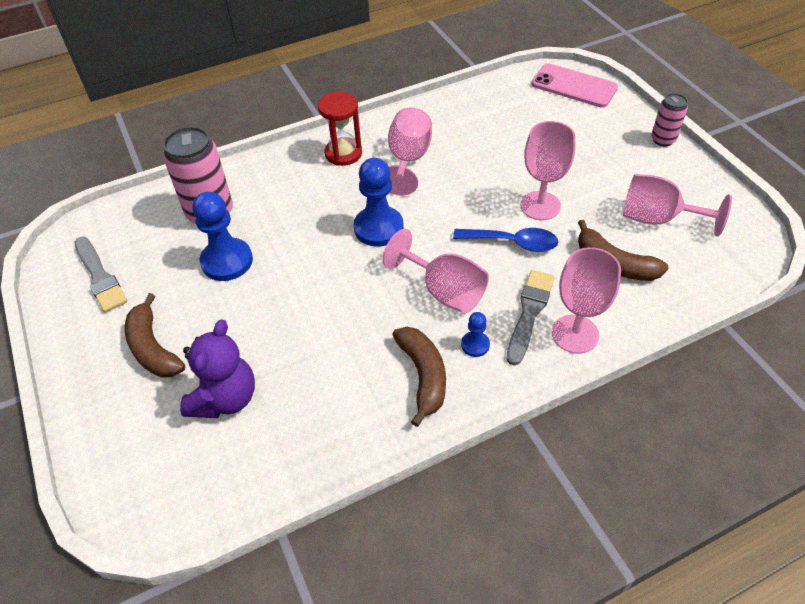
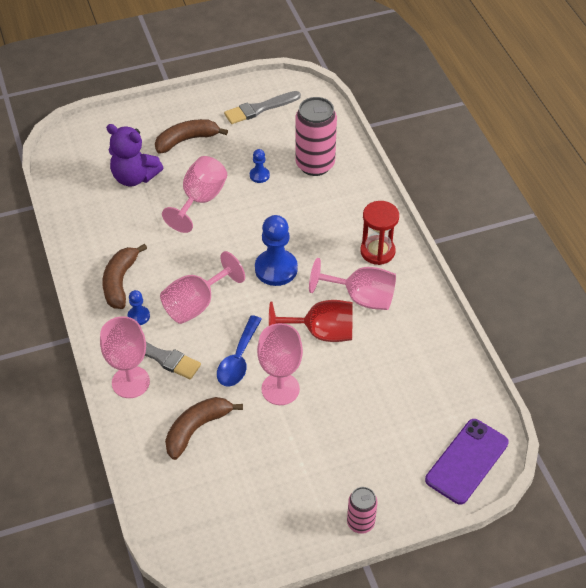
camera: 95 degrees right, 0 degrees up
(227, 261) = (259, 175): blue pawn -> blue pawn, size x0.50
(423, 376) = (120, 282): brown banana -> brown banana turned 105 degrees clockwise
(460, 183) = (321, 332): none -> red goblet
(574, 86) = (467, 461): pink phone -> purple phone
(657, 219) = (244, 480): pink goblet -> pink goblet (200, 200)

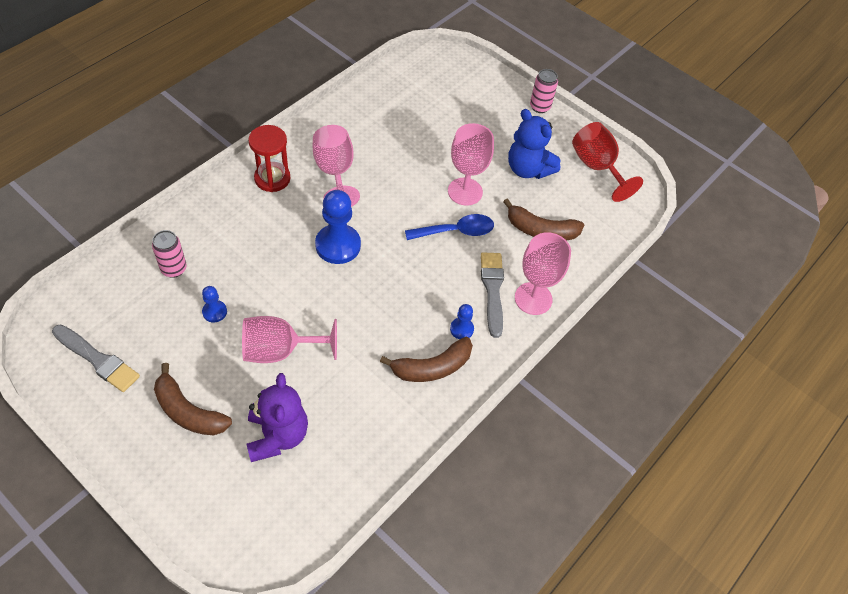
camera: 125 degrees left, 5 degrees up
(196, 304) = (418, 289): pink goblet -> none
(277, 460) = (528, 169): none -> blue teddy bear
(315, 164) = (174, 269): pink can -> pink can, size x0.56
(321, 332) = (390, 186): red goblet -> red goblet (597, 167)
(467, 461) = (449, 67): purple phone -> none

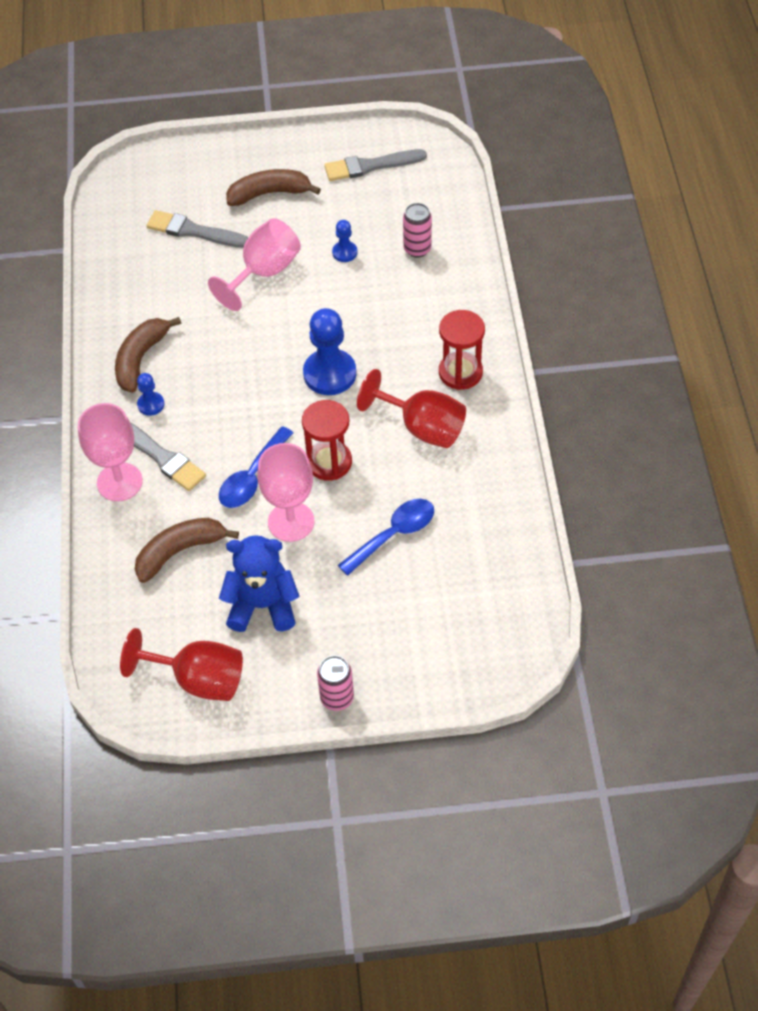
camera: 140 degrees right, 0 degrees up
(277, 435) = (193, 231): purple teddy bear -> grey brush
(335, 172) = (422, 427): pink goblet -> red goblet
(406, 201) = (329, 462): none -> red hourglass
(423, 141) = (393, 535): none -> blue spoon

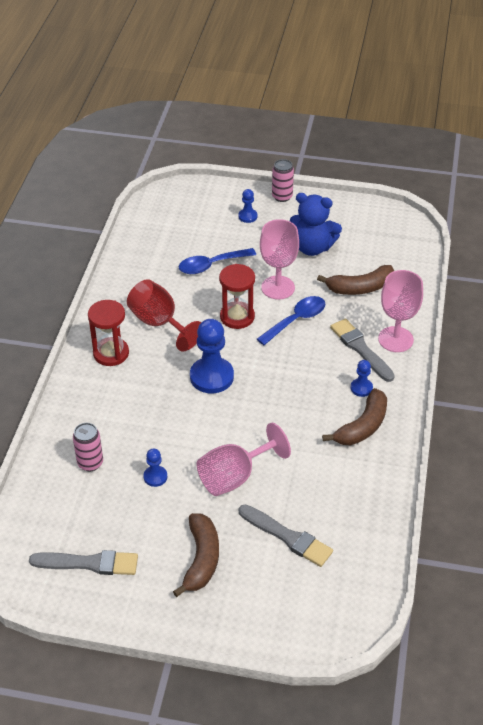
camera: 165 degrees left, 10 degrees down
(198, 679) = (363, 221): red goblet -> none
(269, 194) = (201, 559): brown banana -> brown banana turned 90 degrees counterclockwise
(375, 640) = (247, 216): none -> blue pawn

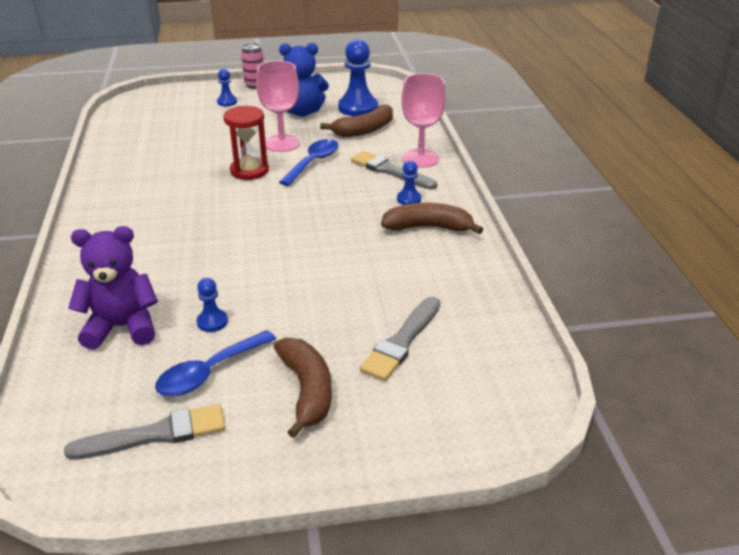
camera: 20 degrees left, 10 degrees down
(90, 463) = (122, 327): pink can -> purple teddy bear
(111, 353) = (116, 224): red hourglass -> none
(159, 323) = (164, 190): red goblet -> none
(211, 265) = (204, 139): blue spoon -> blue spoon (209, 372)
(211, 377) = (243, 221): blue pawn -> blue pawn (358, 108)
(234, 477) = (310, 300): pink goblet -> none
(287, 537) = (402, 341): grey brush -> grey brush turned 105 degrees clockwise
(362, 426) = (428, 228): brown banana -> brown banana turned 105 degrees counterclockwise

